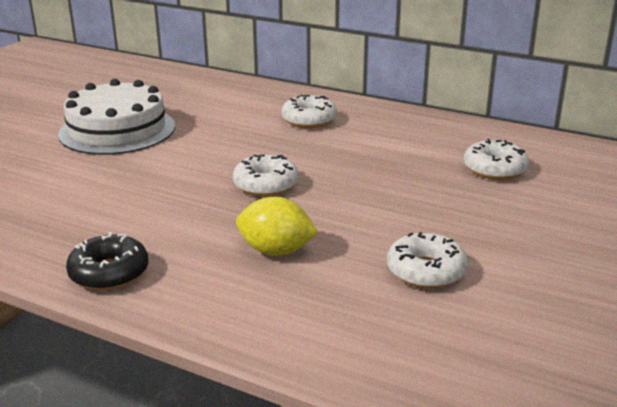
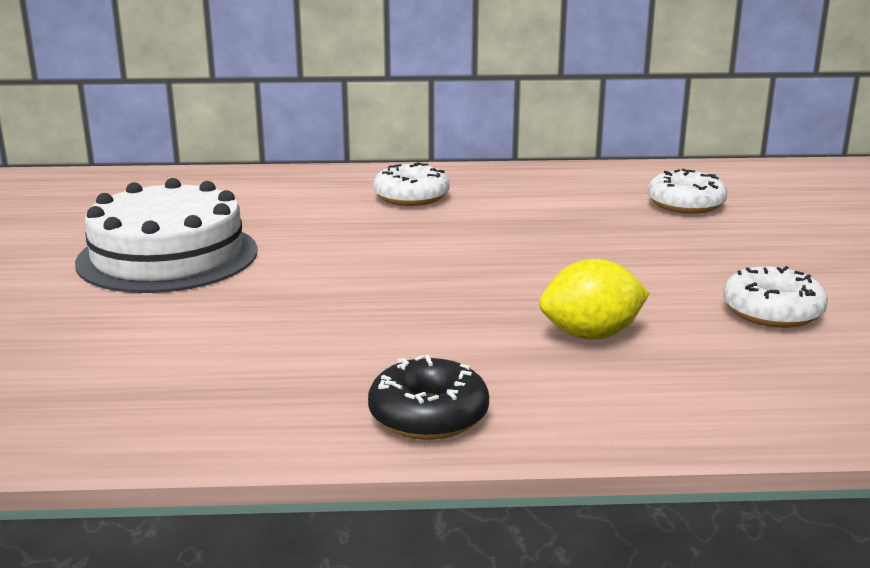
camera: 30 degrees left, 5 degrees down
(266, 185) = (469, 273): white donut -> none

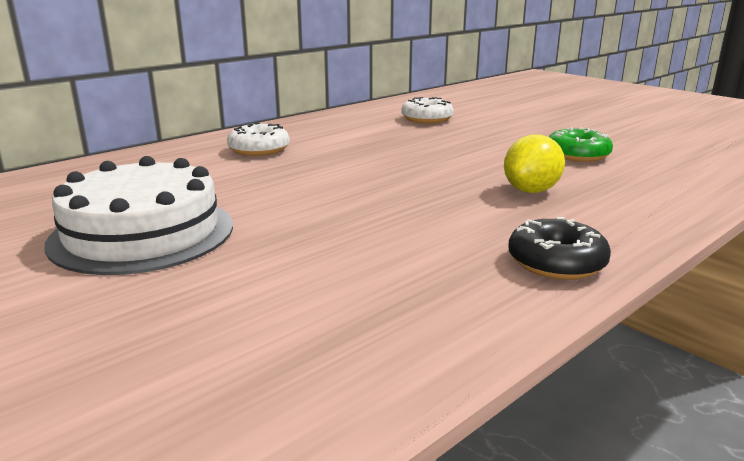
camera: 40 degrees left, 0 degrees up
(772, 311) = (577, 155): white donut -> green donut

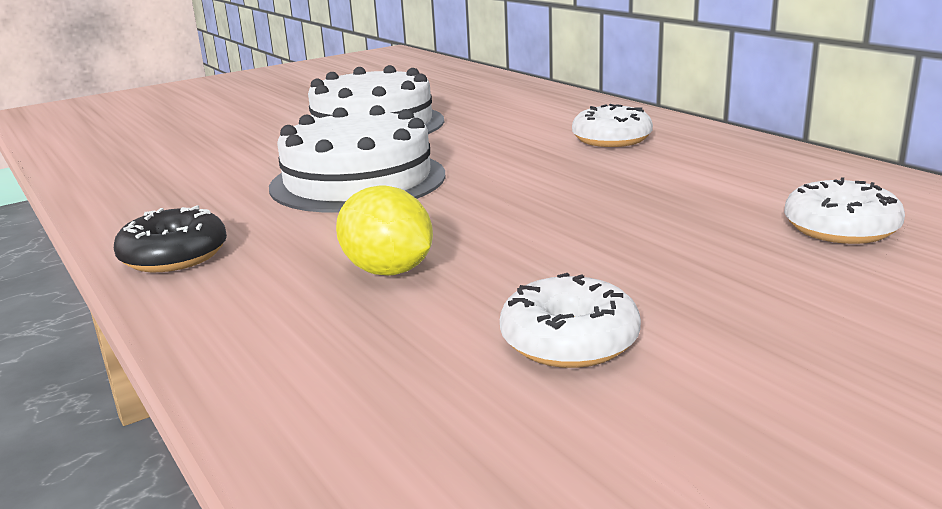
camera: 100 degrees right, 0 degrees up
(351, 218) = (358, 180): none -> white cake
(577, 155) = (569, 340): green donut -> white donut

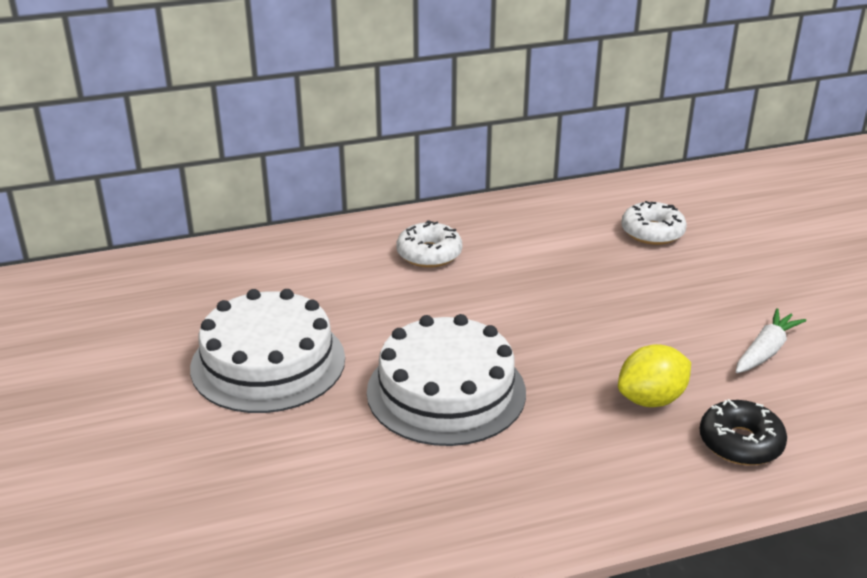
camera: 75 degrees left, 10 degrees up
(174, 256) = (578, 505): black donut -> black donut (740, 443)
(569, 340) = (766, 351): white donut -> white carrot

